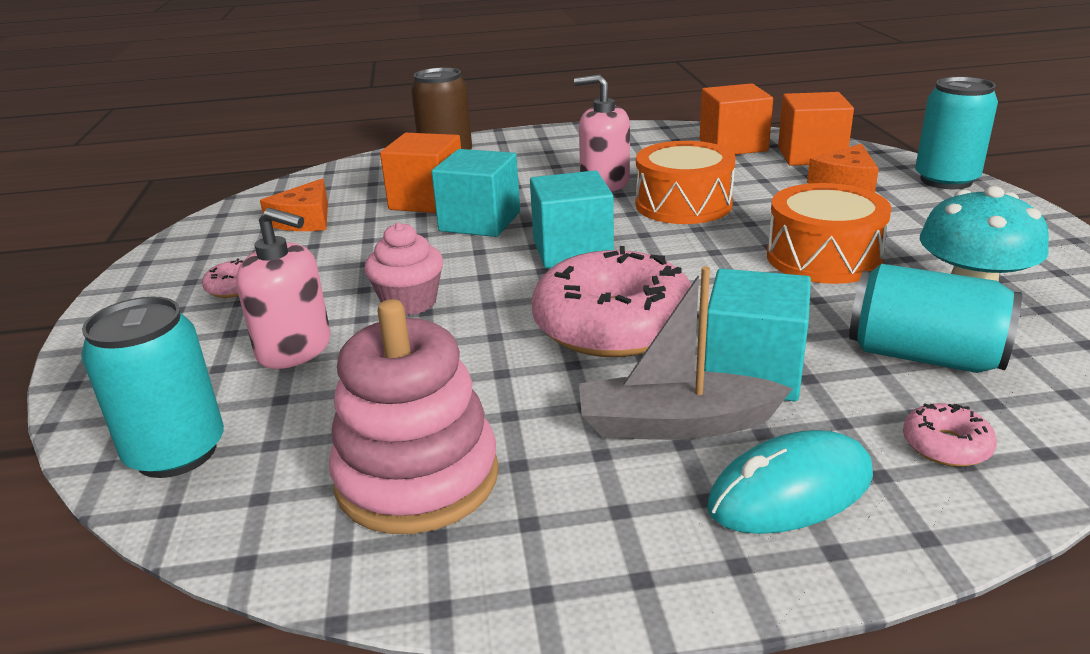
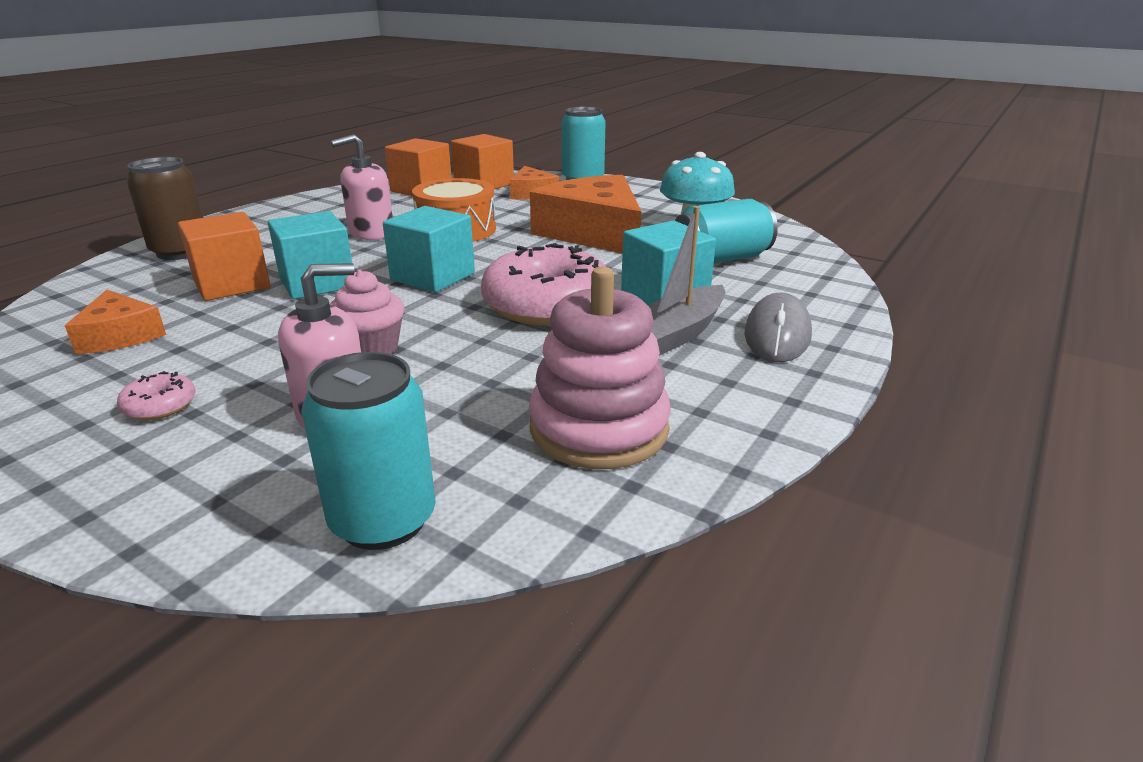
camera: 50 degrees left, 0 degrees up
(790, 491) = (777, 335): turquoise mouse -> grey mouse
(823, 258) = (594, 233): orange drum -> orange cheese
(946, 446) = (794, 289): pink donut -> none

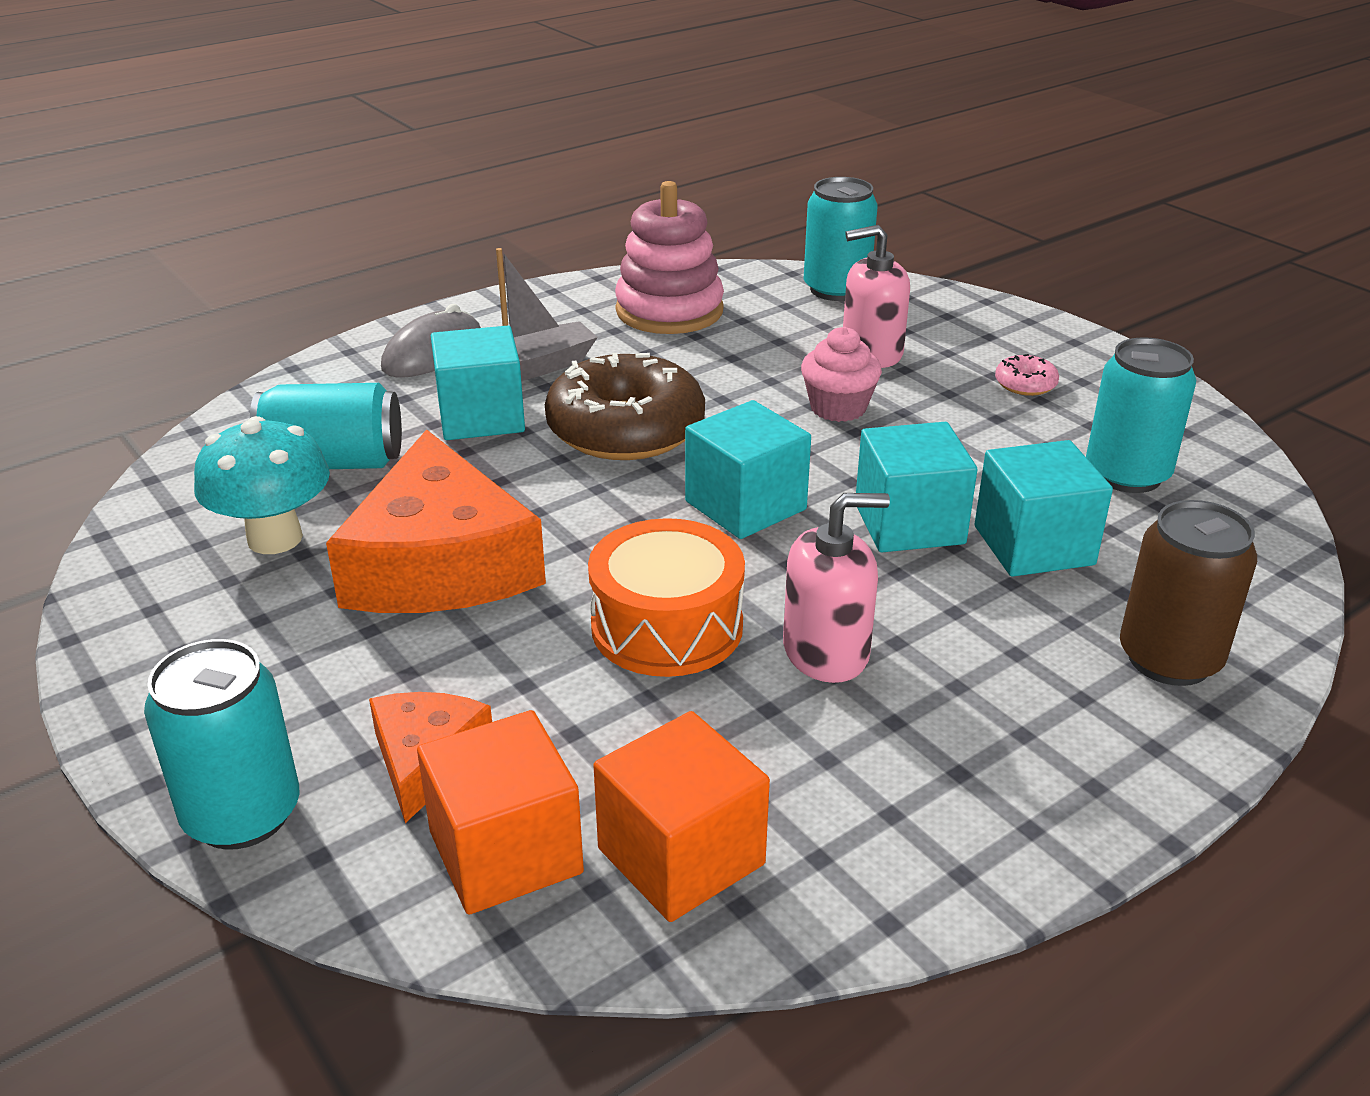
camera: 160 degrees left, 5 degrees up
(120, 336) = (1127, 475): orange cheese -> turquoise can
(232, 284) = (1033, 545): orange cube -> turquoise cube
(547, 305) = (626, 429): pink donut -> brown donut

